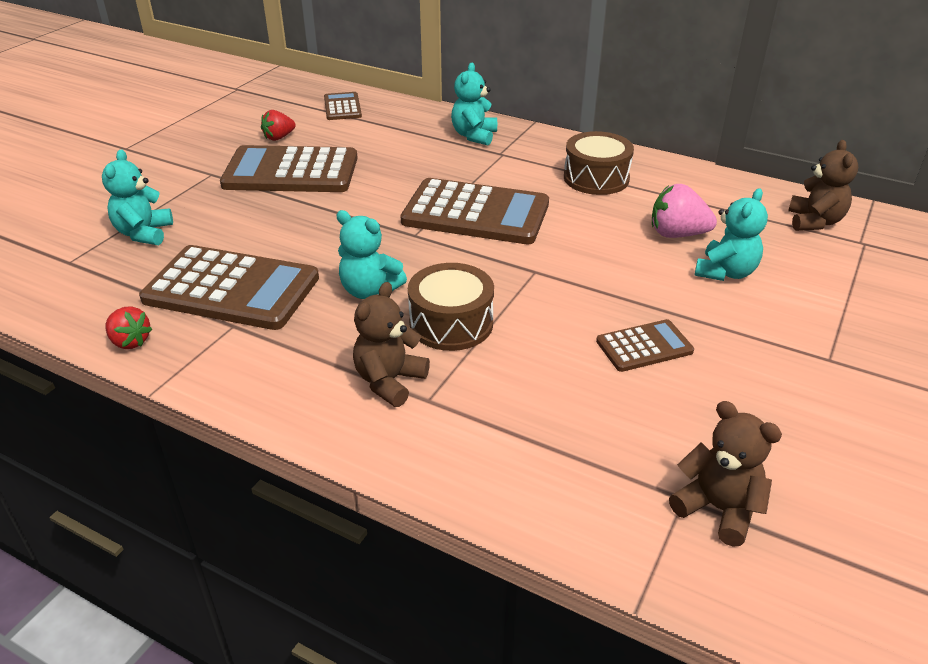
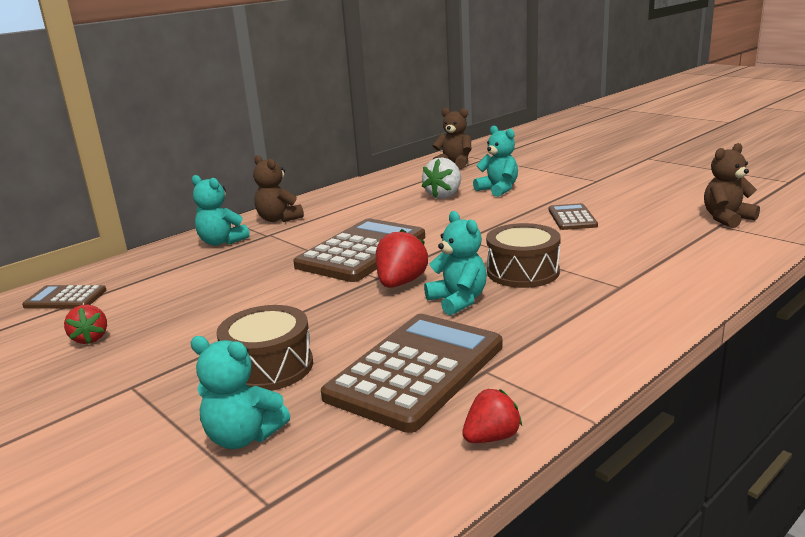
camera: 70 degrees left, 15 degrees down
(291, 172) = (188, 332): brown calculator -> none
(369, 290) = (458, 301): turquoise teddy bear -> turquoise teddy bear turned 75 degrees counterclockwise
(389, 381) = (594, 299): brown teddy bear -> brown teddy bear (278, 219)
(404, 250) = (401, 283): none -> red strawberry
(596, 178) = (345, 208): brown drum -> brown drum (269, 367)
(677, 234) = (444, 195): pink strawberry -> white strawberry

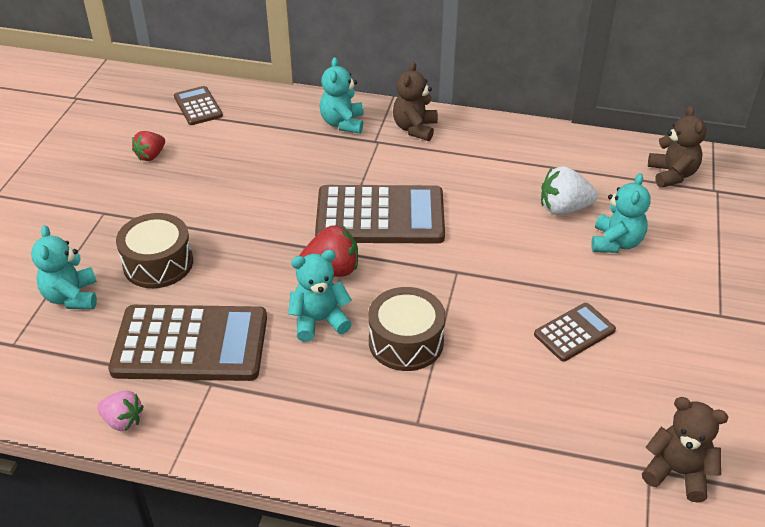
camera: 55 degrees right, 20 degrees up
(458, 301) = (319, 321): turquoise teddy bear -> turquoise teddy bear turned 135 degrees counterclockwise
(491, 437) = (123, 421): red strawberry -> pink strawberry

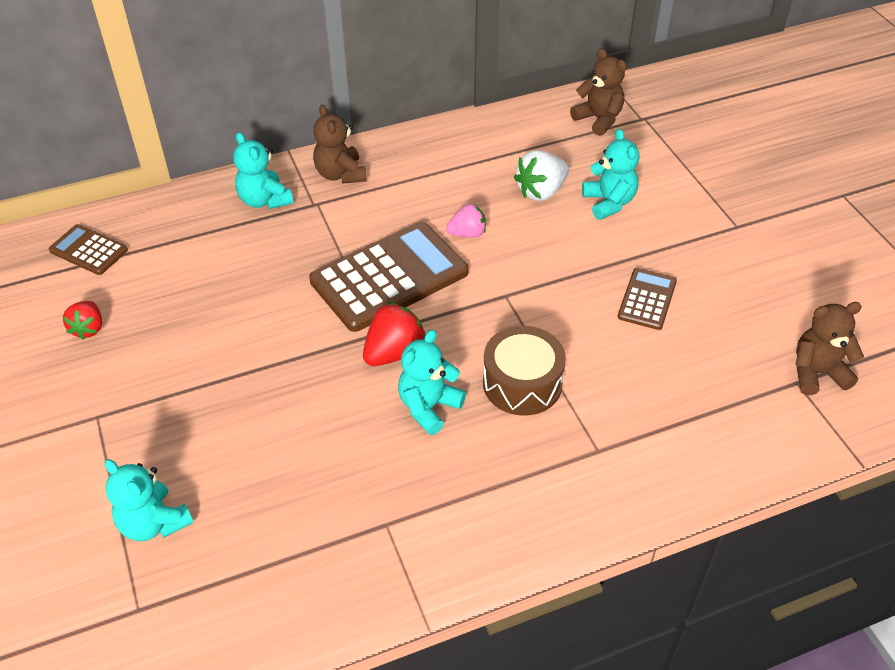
camera: 35 degrees left, 5 degrees up
(123, 421) = (336, 611): pink strawberry -> pink strawberry (467, 234)
(158, 263) = (213, 437): brown drum -> none
(190, 344) = (328, 498): brown calculator -> none

